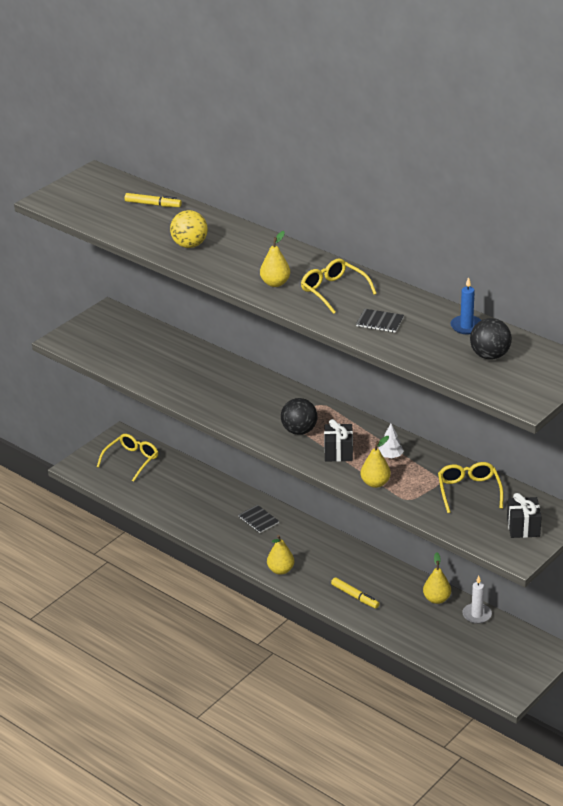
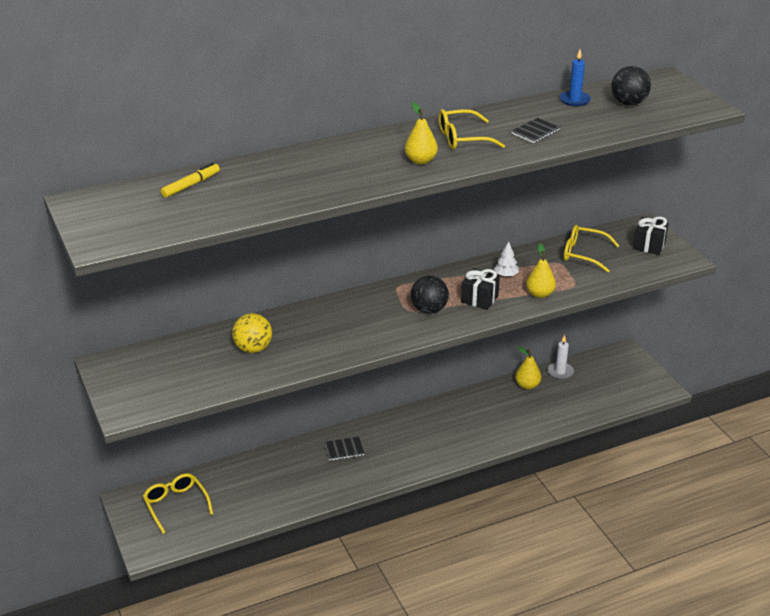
camera: 65 degrees left, 0 degrees up
(189, 245) = (299, 185): yellow ball -> yellow ball (253, 348)
(280, 570) = (426, 459): yellow pear -> none
(355, 596) = (493, 428): yellow marker -> none

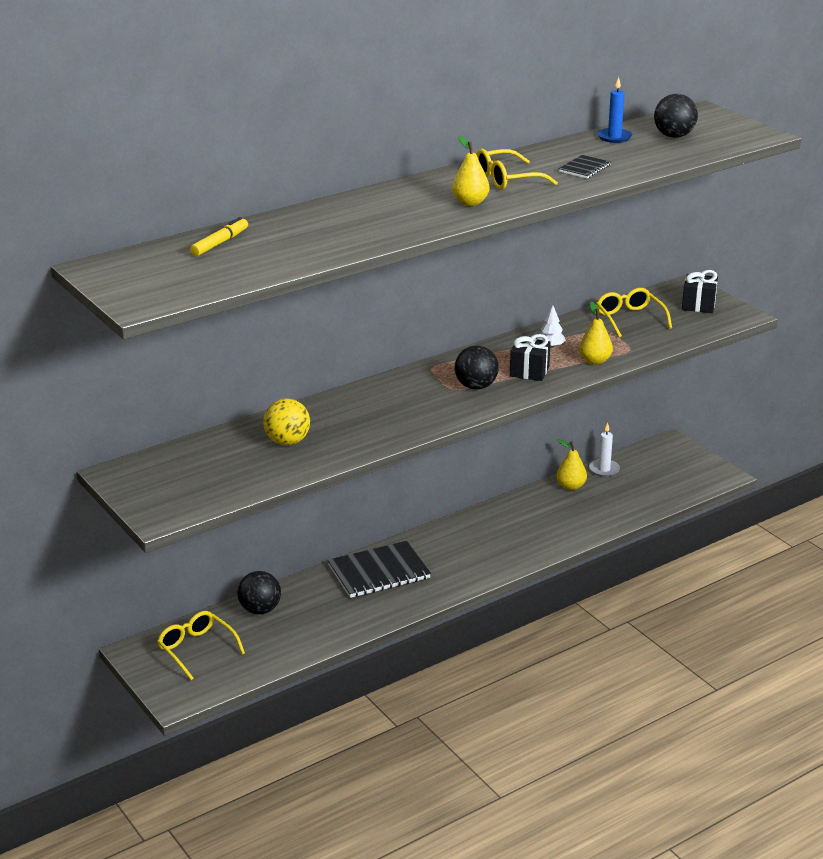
camera: 10 degrees left, 5 degrees down
(237, 474) = (260, 610): none -> black ball
(344, 449) = (379, 572): black notebook -> black notebook, size x2.00
(583, 254) = (629, 319): yellow glasses -> yellow glasses turned 60 degrees clockwise

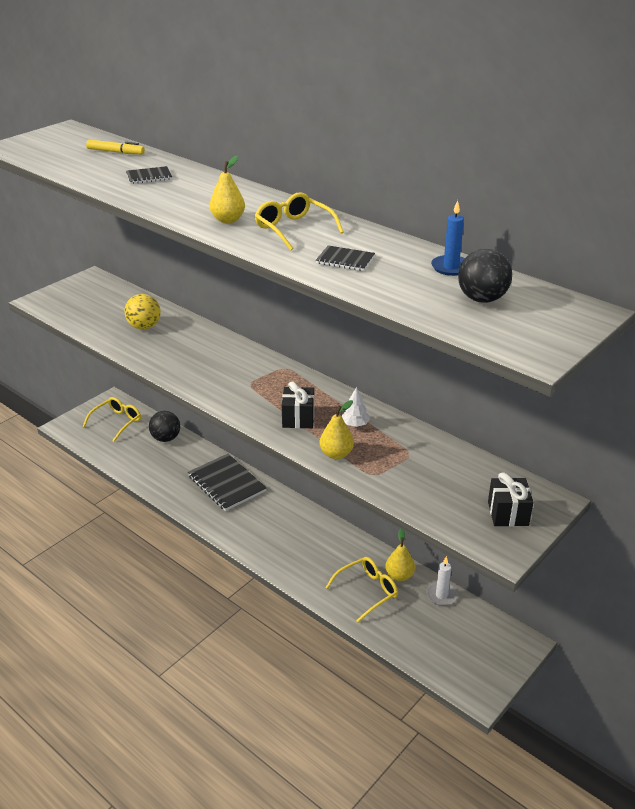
camera: 75 degrees right, 5 degrees up
(320, 230) = (149, 176): none -> black notebook
(476, 386) = (258, 394): black ball -> none
(629, 319) = (442, 467): yellow glasses -> yellow glasses (367, 591)

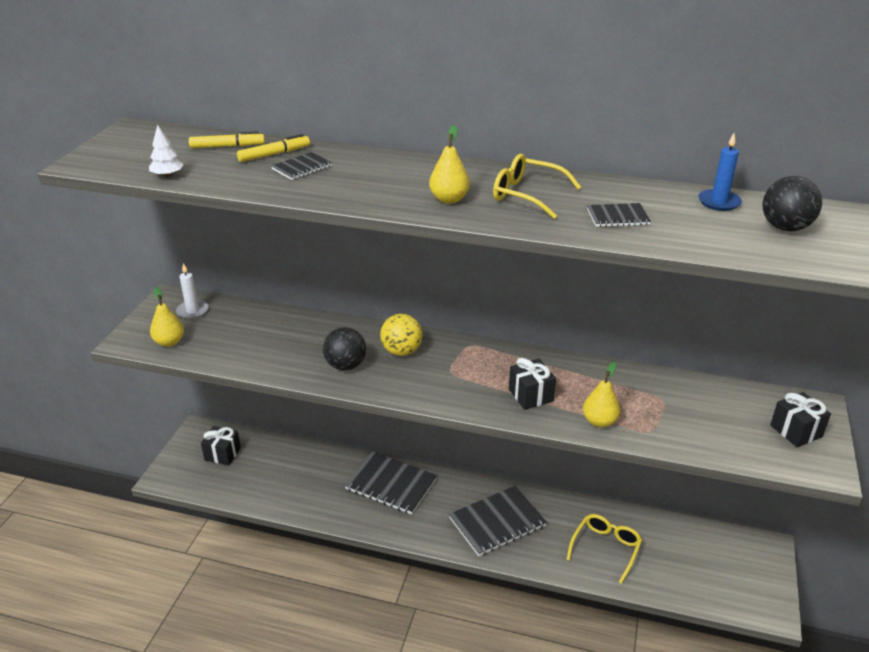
camera: 25 degrees left, 0 degrees up
(117, 422) = (222, 454): yellow glasses -> black gift
(141, 163) = (274, 154): none -> yellow marker
(144, 327) = (281, 339): yellow ball -> yellow ball (401, 351)
(166, 438) = (291, 455): black ball -> black ball (345, 365)
(290, 540) = (497, 522): none -> black notebook
(355, 424) = (588, 385): white tree -> white tree (167, 175)
(399, 575) = (622, 521): yellow pear -> yellow pear (169, 342)
(441, 595) = (671, 527): white candle -> white candle (193, 311)

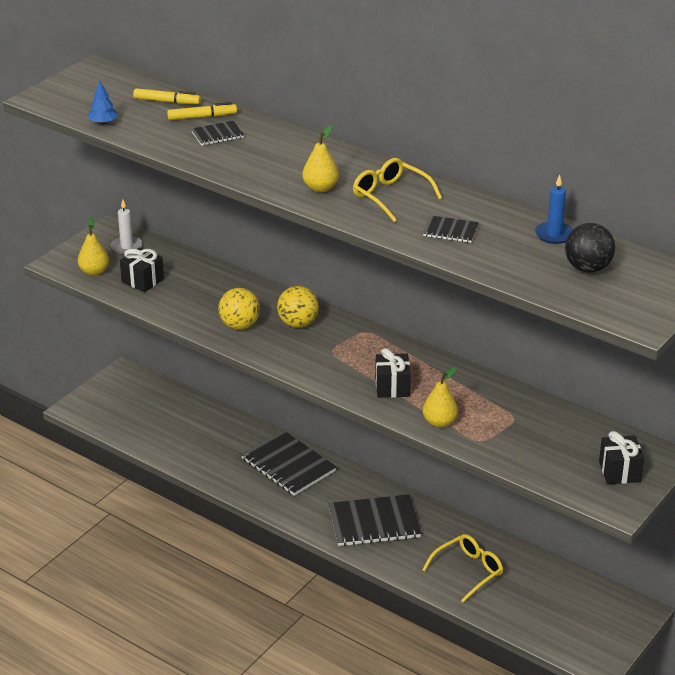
camera: 20 degrees right, 0 degrees up
(167, 175) = (103, 123): white tree -> blue tree
(222, 454) = (138, 400): black gift -> black gift (142, 281)
(345, 365) = (240, 325): black ball -> yellow ball

